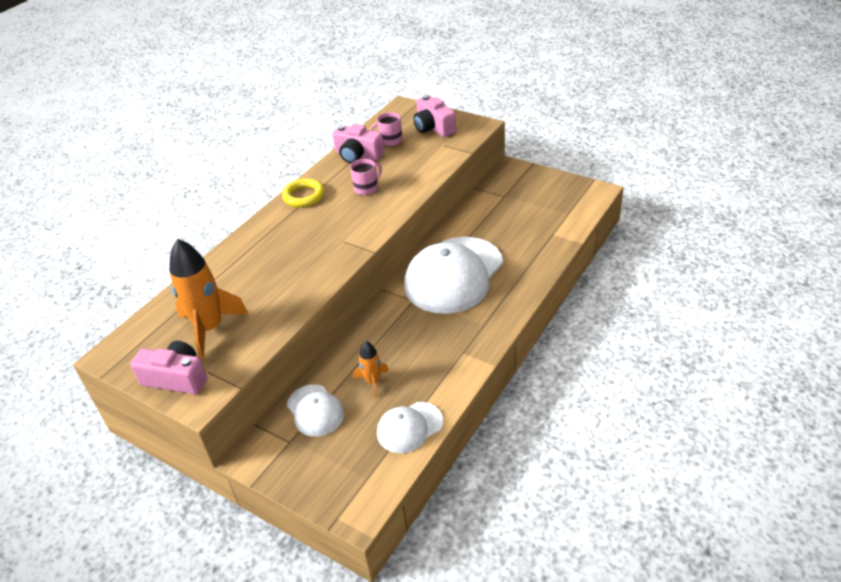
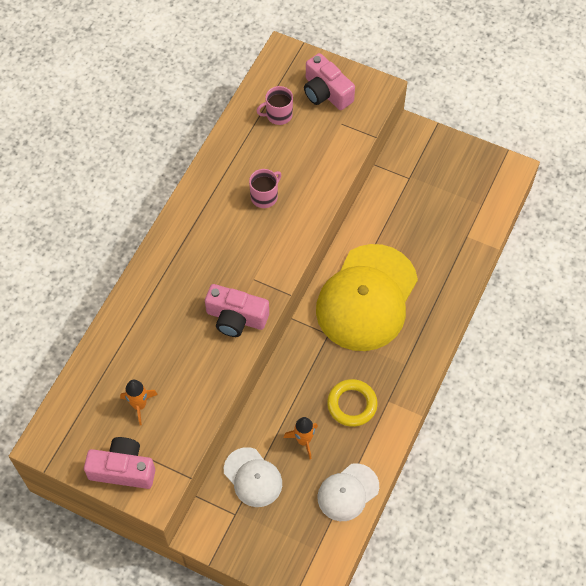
camera: 10 degrees left, 20 degrees up
(210, 328) = (139, 405): orange rocket -> orange rocket, size x0.52
(304, 196) = (195, 210): yellow ring -> yellow ring (352, 404)
(358, 155) = (245, 141): pink camera -> pink camera (236, 318)
(453, 275) = (367, 298): white cap -> yellow cap

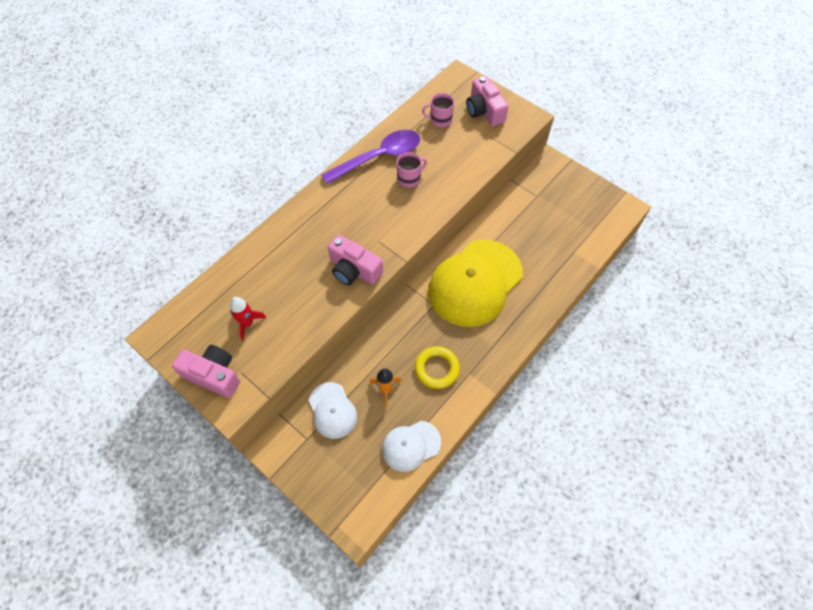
camera: 15 degrees right, 0 degrees up
(139, 405) = (247, 323): orange rocket -> red rocket
(221, 178) = (378, 157): none -> purple spoon

